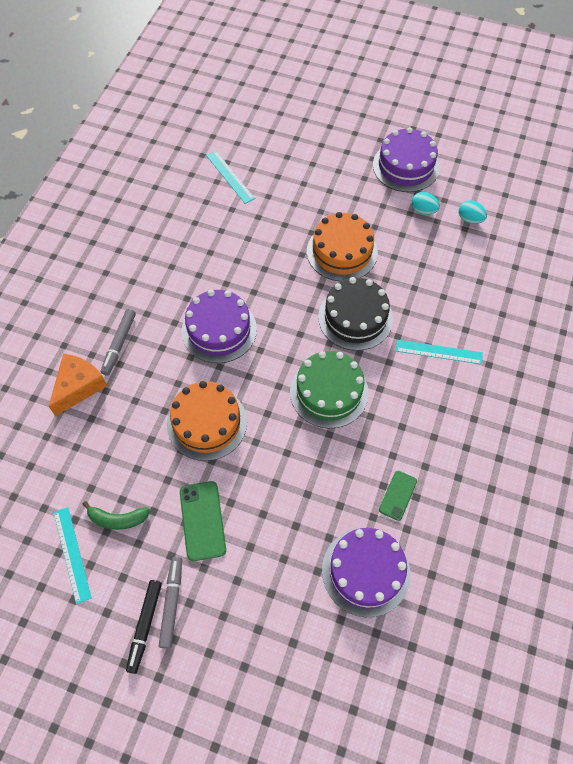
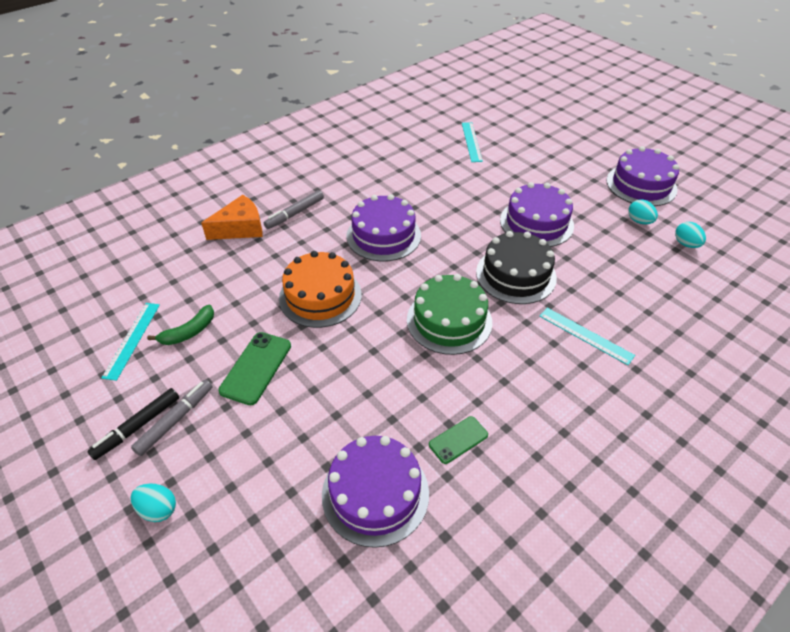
camera: 30 degrees right, 15 degrees down
(117, 519) = (189, 332): green banana -> green banana turned 75 degrees counterclockwise
(217, 678) = (158, 509): none -> turquoise egg
(342, 252) = (536, 223): orange cake -> purple cake

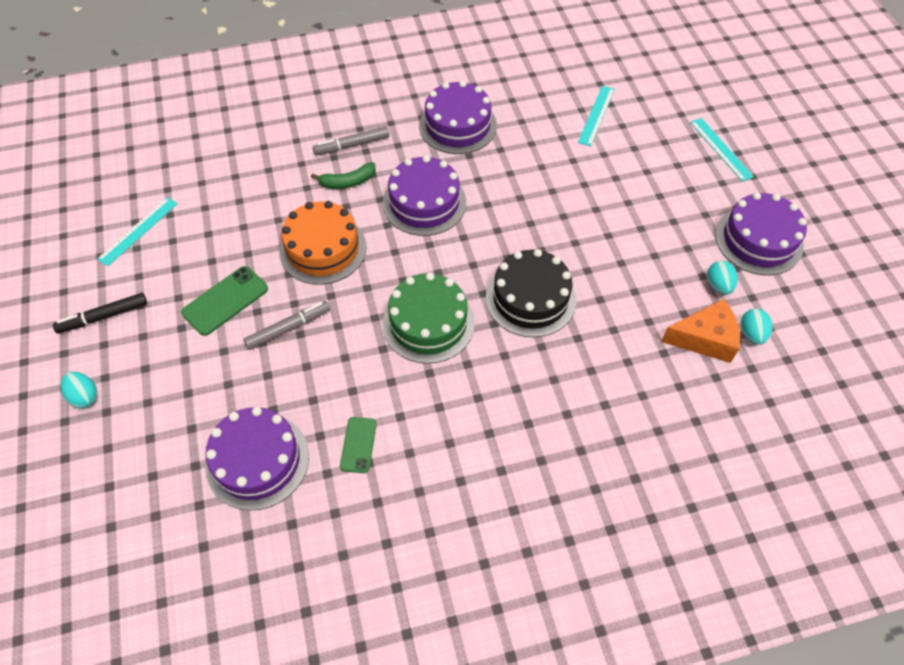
camera: 25 degrees right, 10 degrees up
(175, 420) = (135, 323): grey marker -> grey marker (288, 328)
(189, 332) = (188, 241): green banana -> green banana (348, 182)
(240, 228) = (291, 144): orange cheese -> orange cheese (705, 338)
(458, 440) = (358, 445): green phone -> green phone turned 75 degrees counterclockwise
(536, 223) = (597, 245): purple cake -> purple cake (457, 125)
(585, 335) = (554, 393): turquoise ruler -> turquoise ruler (720, 149)

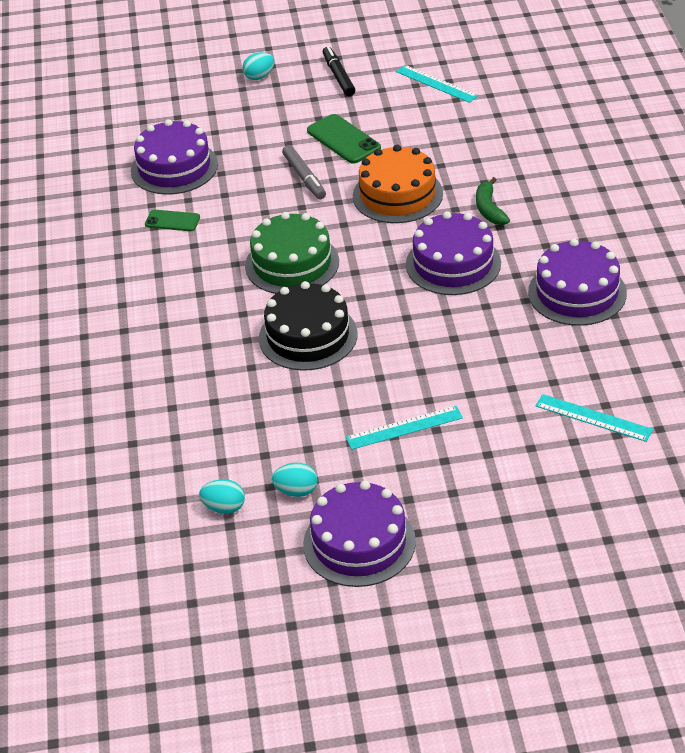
camera: 100 degrees right, 15 degrees down
(352, 145) = (546, 211): grey marker -> none
(705, 338) = (227, 466): orange cheese -> none
(720, 149) = (523, 535): turquoise ruler -> turquoise ruler (404, 427)

